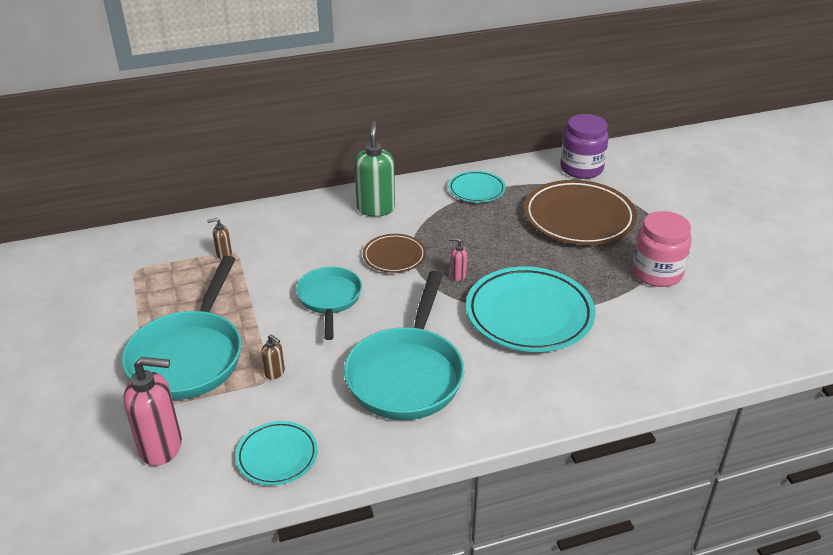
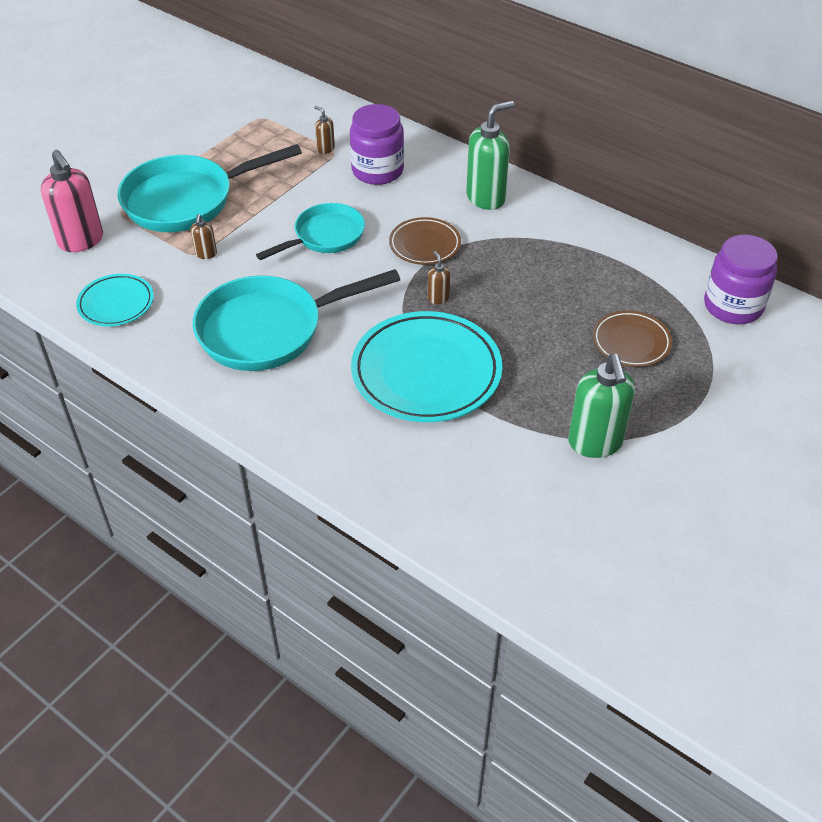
camera: 55 degrees right, 10 degrees up
(284, 241) = (377, 171): none -> purple jar
(458, 275) = (438, 298): pink soap dispenser -> brown soap dispenser
(476, 190) = (595, 247): turquoise plate -> none
(578, 218) = (631, 342): brown plate -> brown plate, size x0.54
(656, 273) = (595, 443): pink jar -> green soap dispenser

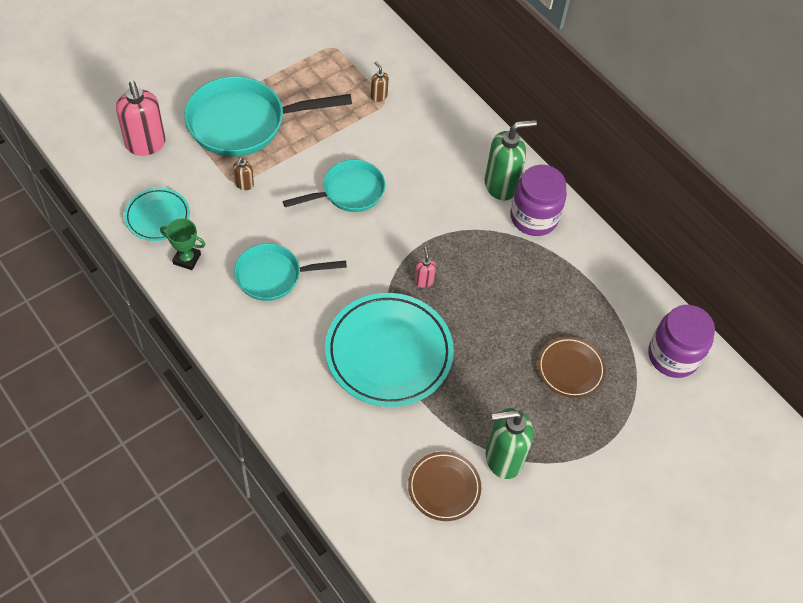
camera: 10 degrees right, 10 degrees up
(163, 335) = (187, 259): none -> green trophy
(268, 330) = (273, 276): turquoise pan -> turquoise pan, size x0.62
(377, 171) = (416, 132): purple jar -> purple jar (534, 217)
(425, 244) = (431, 222): brown plate -> brown plate (444, 487)
(438, 298) = (423, 281): brown soap dispenser -> pink soap dispenser
(595, 443) = (503, 459): green soap dispenser -> green soap dispenser turned 75 degrees clockwise

